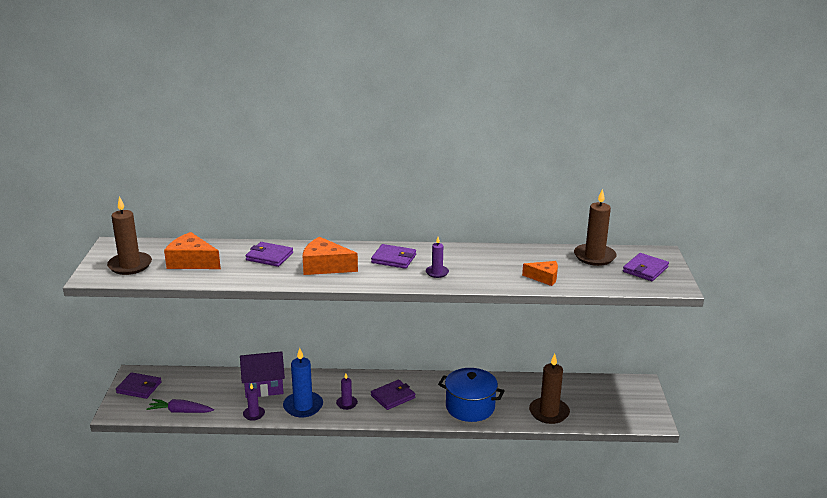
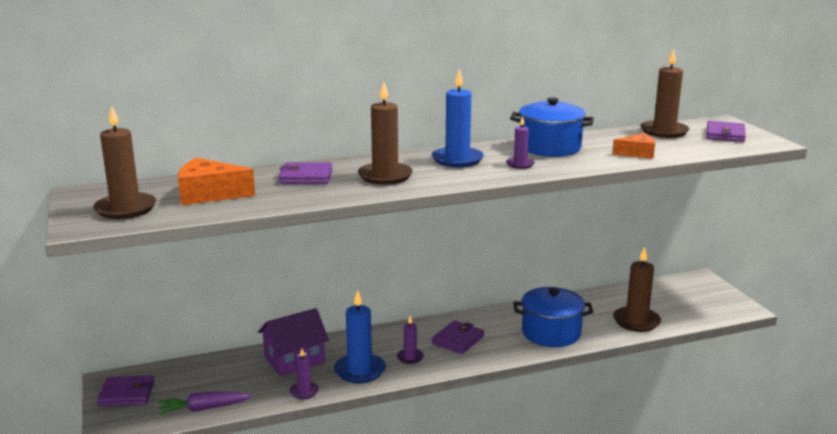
camera: 20 degrees left, 5 degrees down
(325, 266) = (385, 176): orange cheese -> brown candle
(394, 259) = (457, 159): purple wallet -> blue candle
(478, 258) = (550, 147): none -> blue pot

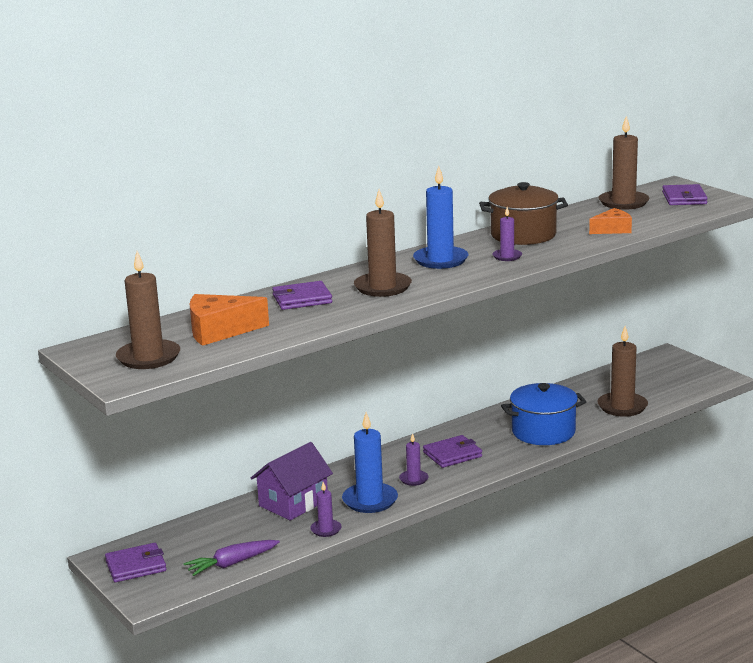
camera: 15 degrees left, 0 degrees up
(458, 340) = (452, 454): purple wallet -> purple wallet turned 45 degrees clockwise
(550, 147) = (523, 235): blue pot -> brown pot

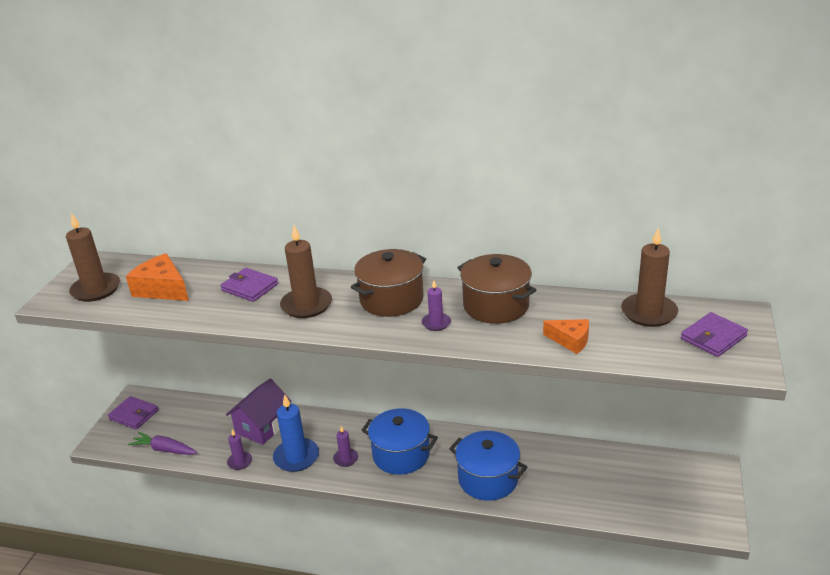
camera: 50 degrees right, 10 degrees up
(293, 503) = (262, 426): purple house -> purple house turned 60 degrees counterclockwise
(440, 260) = (391, 299): blue candle -> brown pot
(452, 454) = (401, 455): purple wallet -> blue pot
(622, 407) = (583, 498): brown candle -> none

